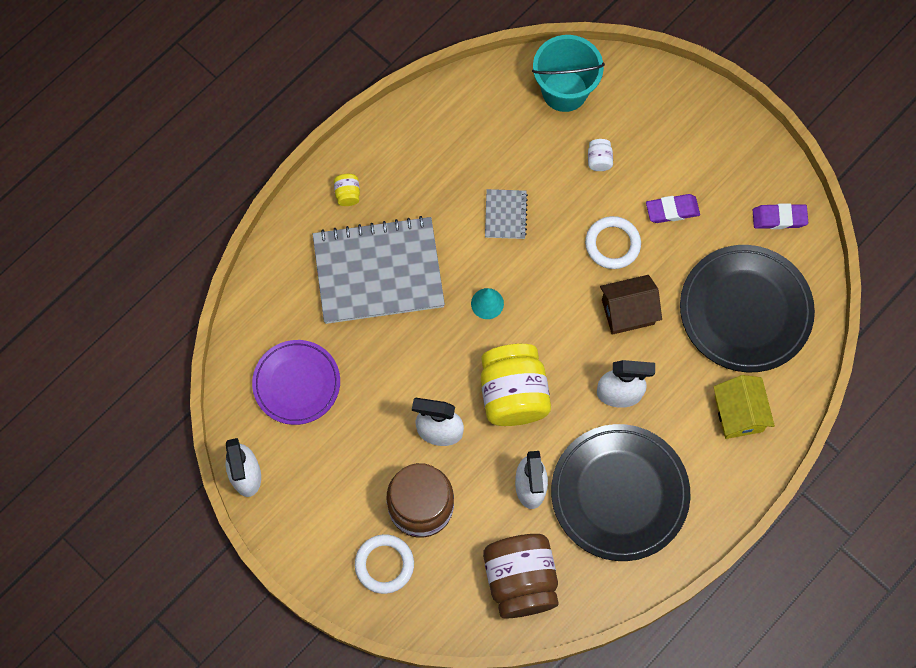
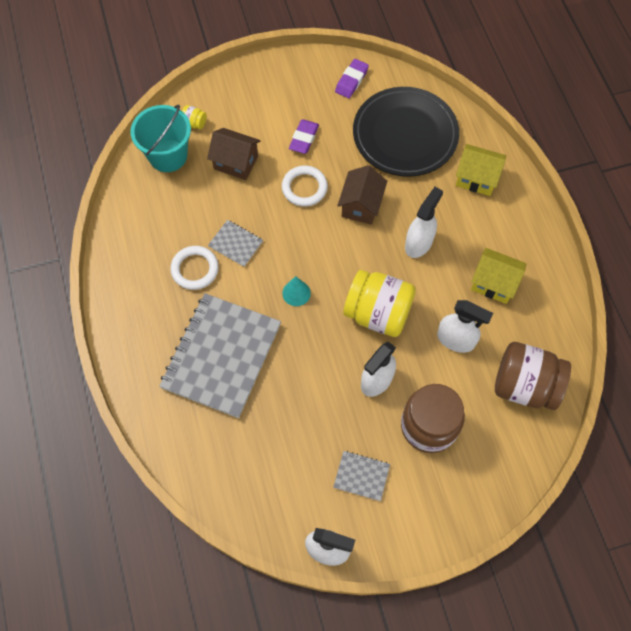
camera: 60 degrees left, 5 degrees down
(296, 383) = (274, 467): purple plate -> none
(333, 468) = (361, 476): none -> grey notebook
(347, 194) = (143, 344): yellow jar -> yellow jar (194, 123)
(384, 564) = (461, 479): white ring -> white ring (195, 269)
(599, 160) = (236, 162): white jar -> brown house
(619, 494) = (493, 283): black plate -> yellow house

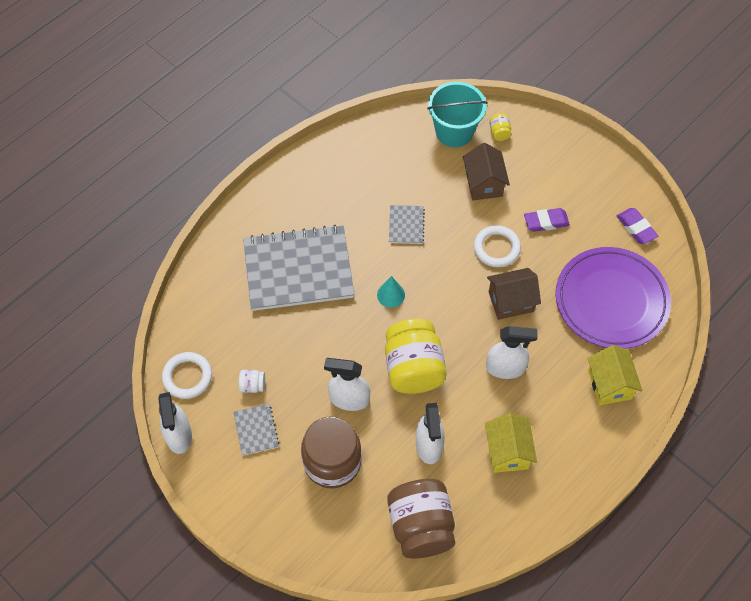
camera: 60 degrees right, 5 degrees down
(195, 269) = (363, 209): white ring -> white ring (187, 377)
(315, 456) = (252, 385): none -> white jar
(351, 81) = (636, 228): purple eraser -> purple eraser turned 60 degrees clockwise
(405, 135) = (611, 301): black plate -> purple plate

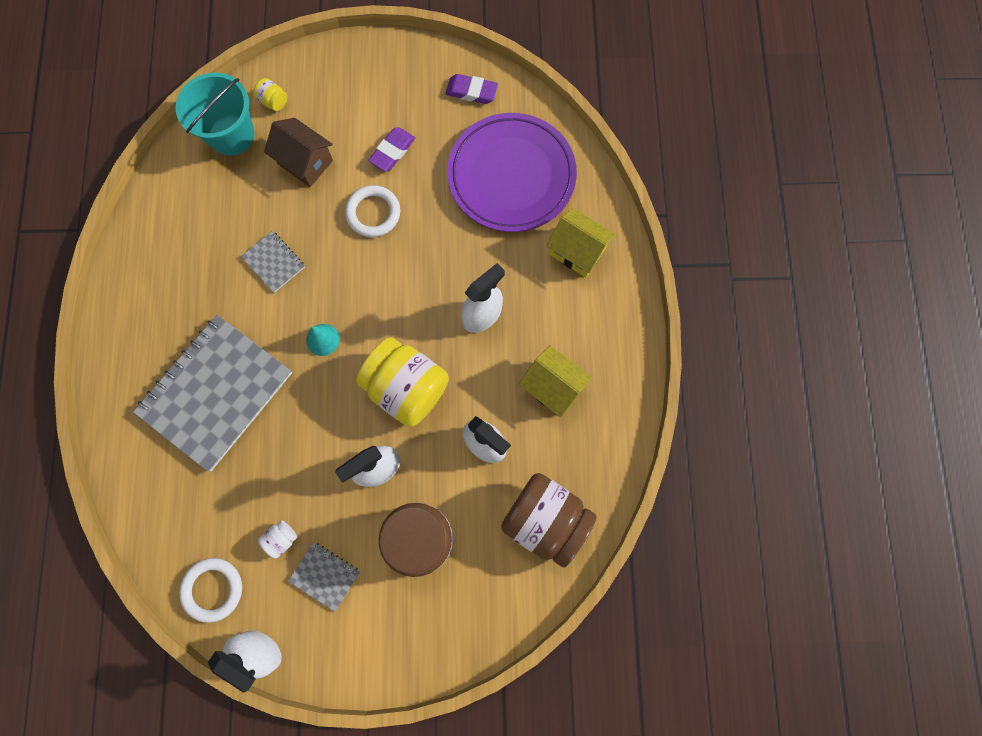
camera: 45 degrees left, 15 degrees up
(511, 301) = (431, 251): brown house -> none

